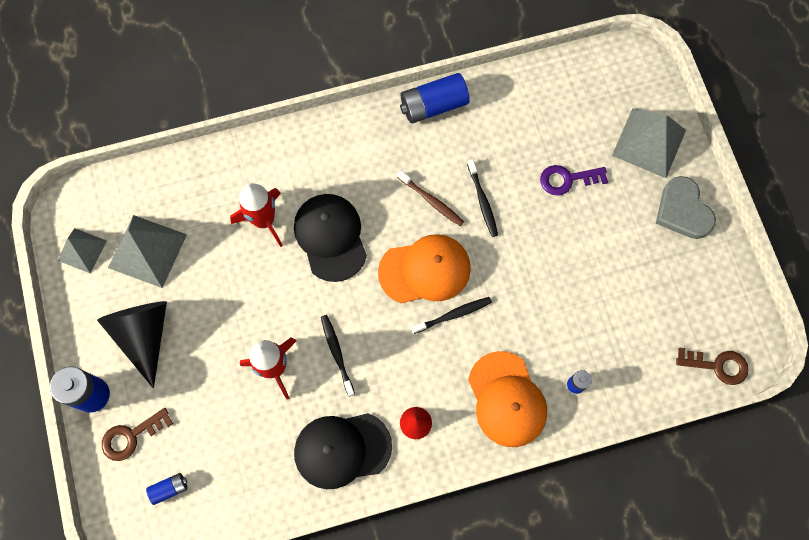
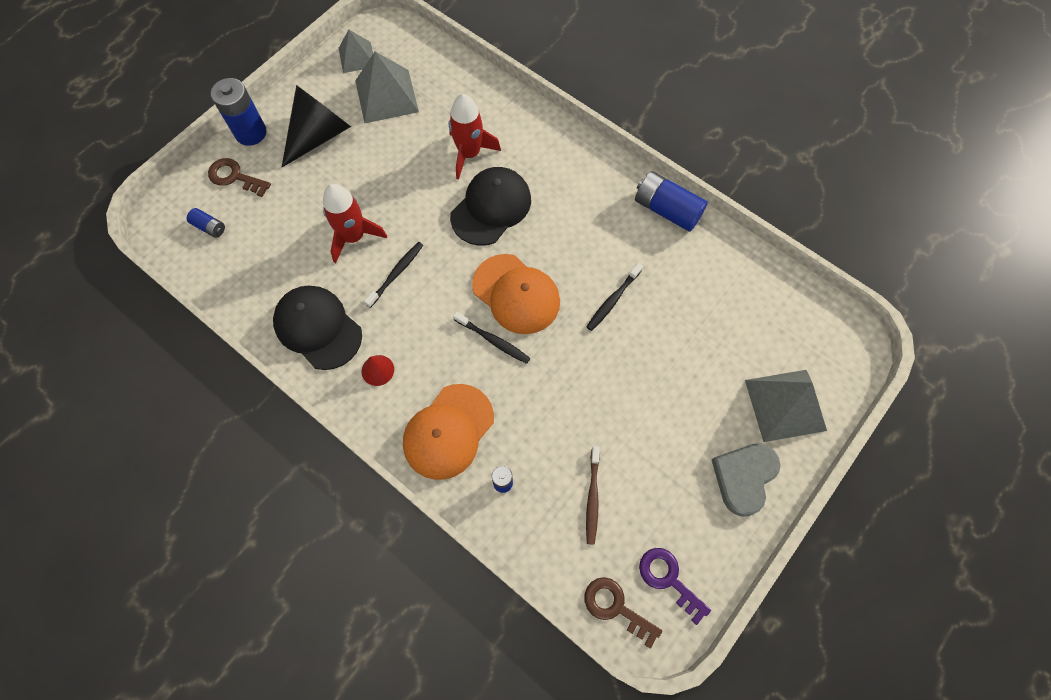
camera: 55 degrees right, 5 degrees down
(431, 201) = (581, 261): brown toothbrush -> brown toothbrush (592, 498)
(567, 179) = (689, 356): purple key -> purple key (668, 579)
(718, 365) = (615, 607): brown key -> brown key turned 150 degrees clockwise

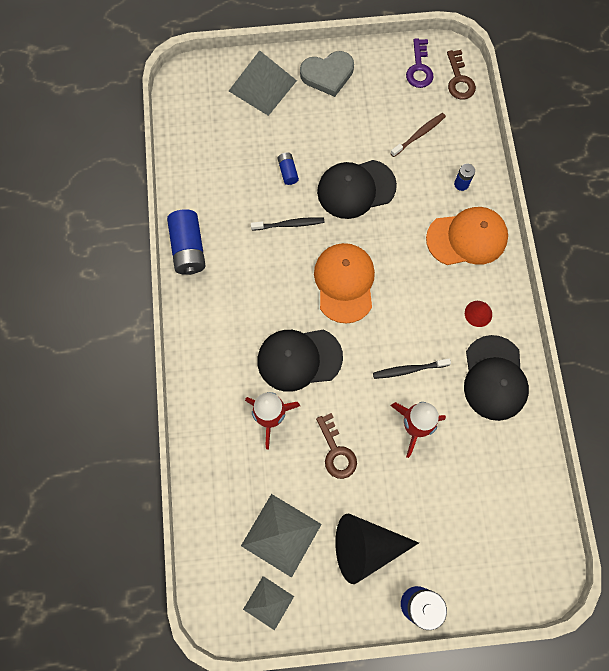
camera: 135 degrees left, 5 degrees up
(209, 227) = (514, 537): blue battery -> blue battery (288, 172)
(234, 177) = (462, 569): brown key -> brown key (336, 452)
(493, 340) = (388, 267): black toothbrush -> none
(592, 384) = (356, 189): none -> black cap

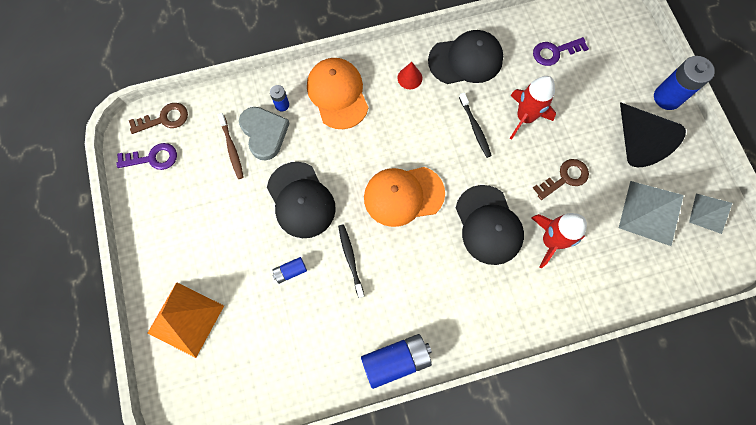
camera: 100 degrees left, 0 degrees up
(262, 85) = (185, 319): grey pyramid -> orange pyramid
(327, 74) = (166, 250): grey heart -> grey heart (264, 133)
(419, 134) = (232, 149): brown toothbrush -> brown toothbrush turned 150 degrees counterclockwise
(494, 483) = (554, 52): none -> purple key

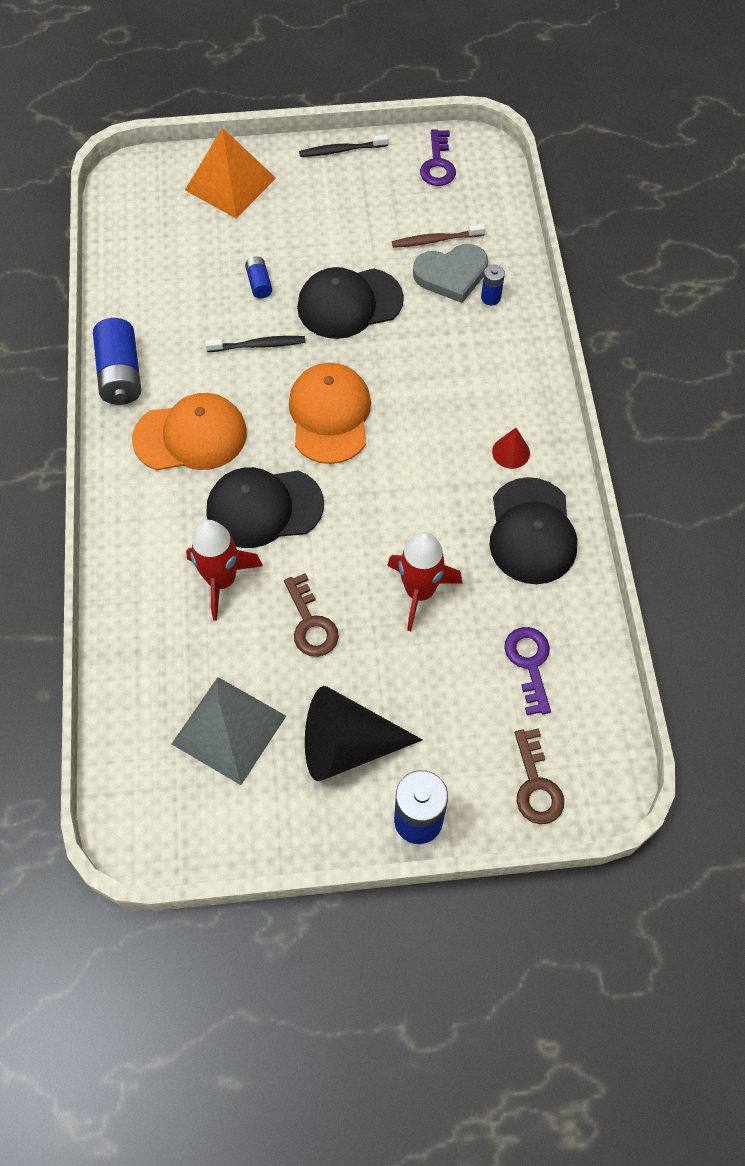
camera: 100 degrees right, 10 degrees down
(165, 119) = (490, 177): brown key -> brown key (536, 785)
(337, 94) = (497, 361): orange cap -> orange cap (190, 436)
(475, 128) = (414, 521): black toothbrush -> black toothbrush (341, 150)
(708, 213) = (206, 818): grey pyramid -> none

